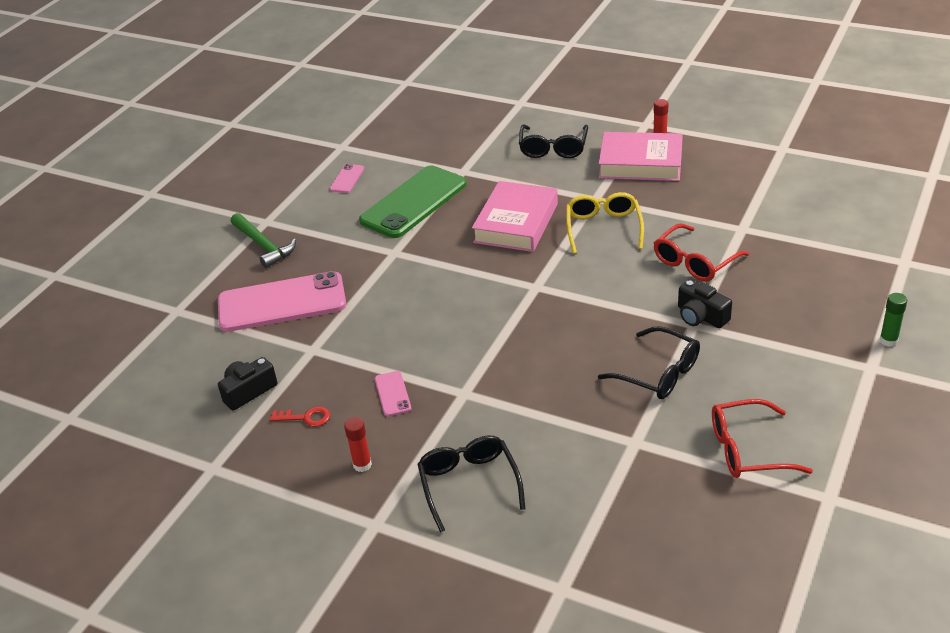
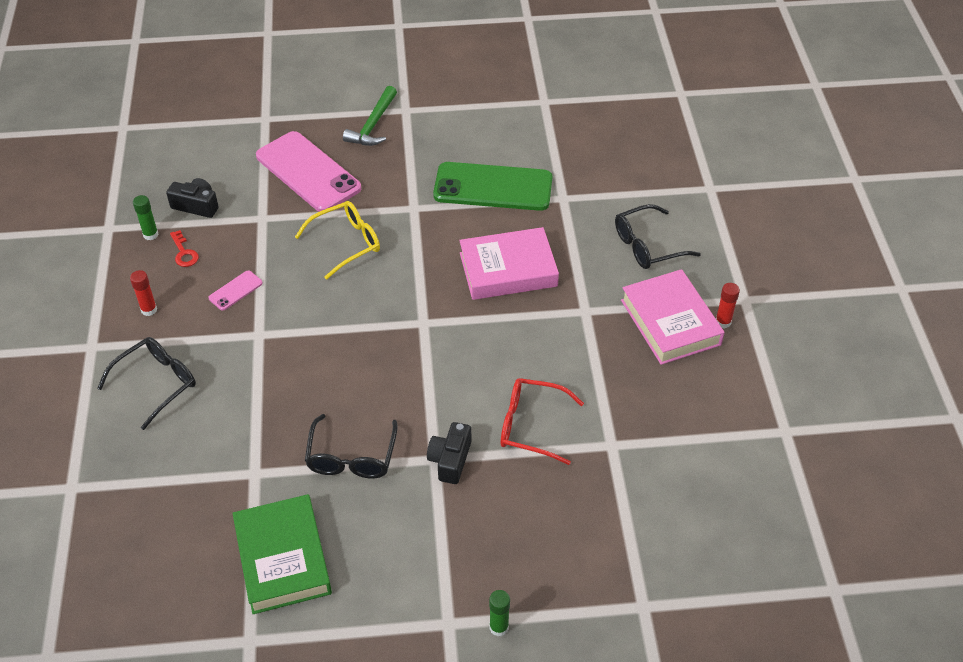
camera: 55 degrees right, 10 degrees up
(255, 436) = (150, 234): none -> green glue stick
(347, 179) = (498, 128): pink phone -> none
(603, 228) = (541, 336): yellow glasses -> yellow glasses (346, 243)
(747, 450) = (283, 558): red glasses -> green book

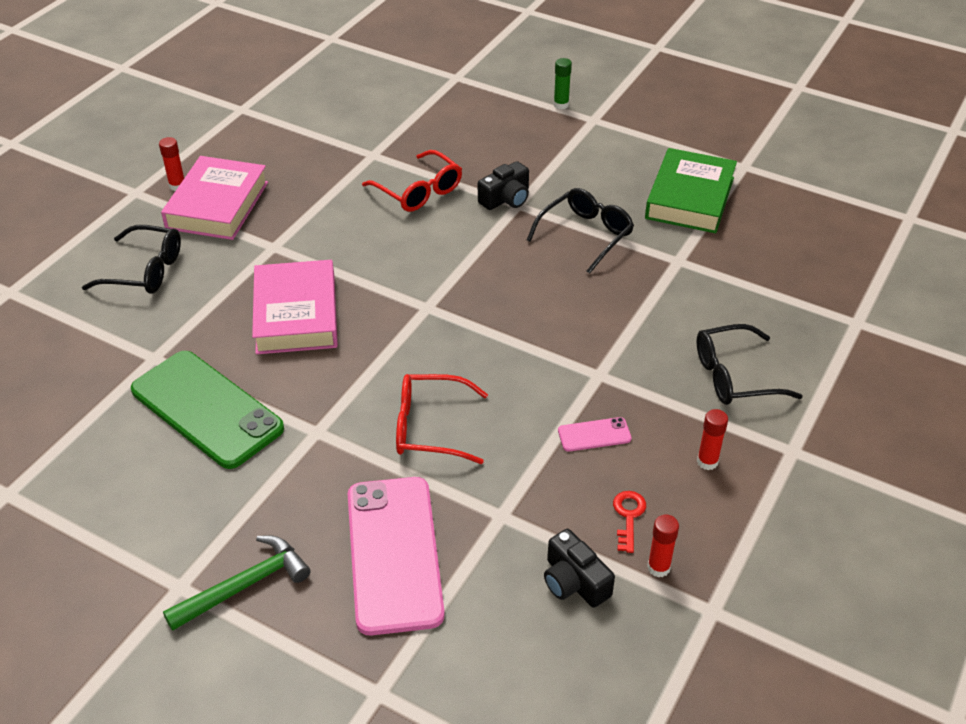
camera: 145 degrees left, 5 degrees down
(150, 234) = (658, 567): green glue stick -> red glue stick
(346, 243) = (430, 427): yellow glasses -> red glasses
(508, 270) = (296, 314): pink book -> pink book turned 60 degrees clockwise

